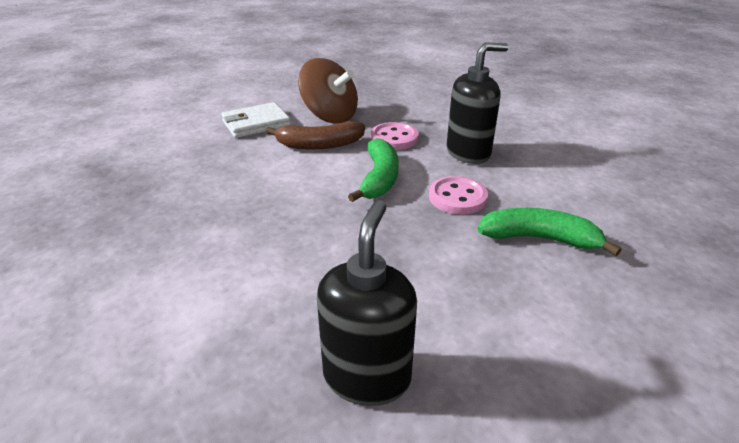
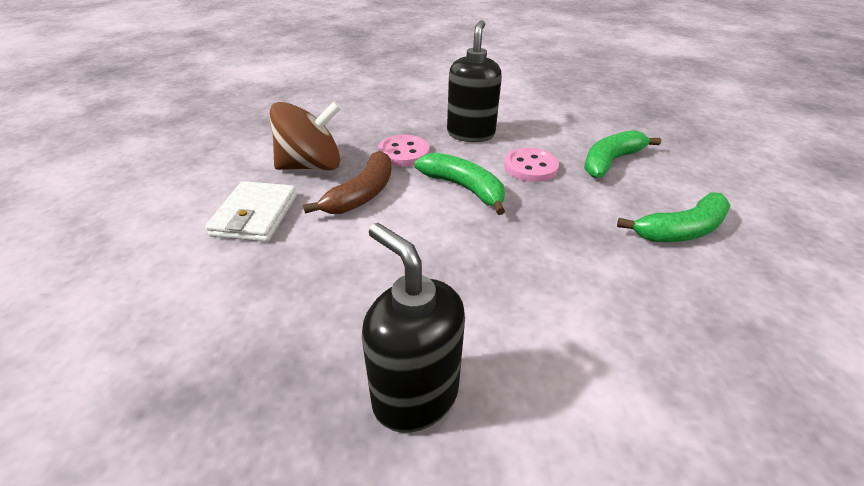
camera: 55 degrees left, 5 degrees up
(367, 376) = (733, 305): black soap dispenser -> black soap dispenser (415, 395)
(464, 315) = (680, 230): none -> green banana

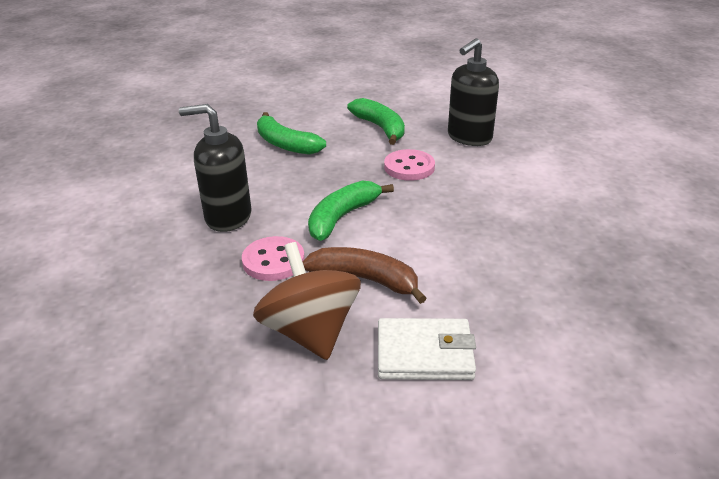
camera: 95 degrees left, 5 degrees down
(415, 395) = (578, 225): black soap dispenser -> black soap dispenser (469, 138)
(530, 167) = (298, 182): pink button -> pink button (409, 167)

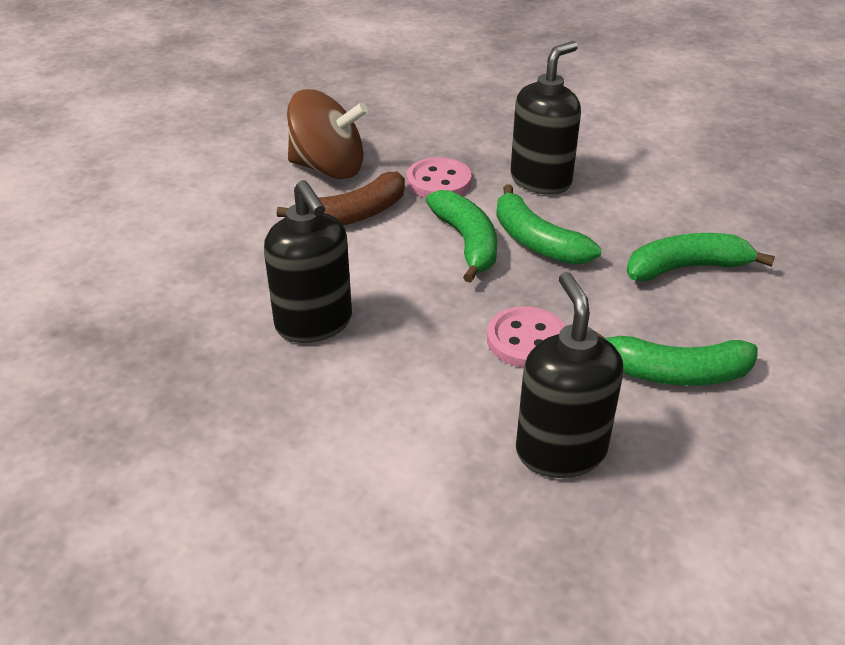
camera: 125 degrees right, 5 degrees up
(310, 194) = (536, 241): none -> green banana
(424, 354) = (237, 204): white wallet -> none
(494, 236) = (314, 323): none -> black soap dispenser

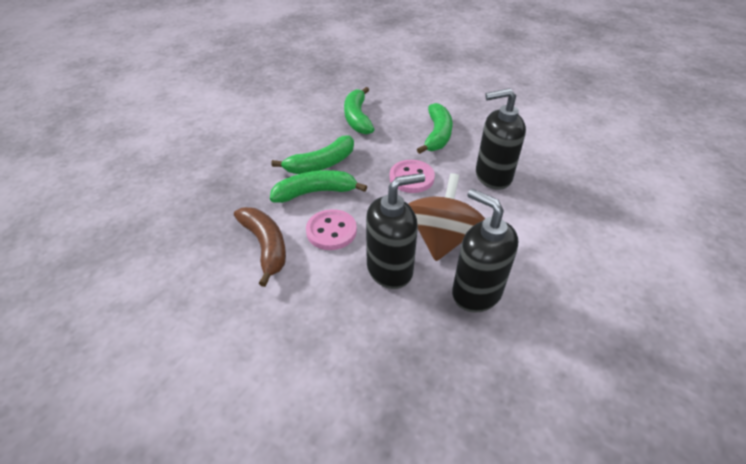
camera: 85 degrees left, 5 degrees up
(328, 168) = (191, 260): brown spinning top -> brown spinning top (442, 238)
(438, 181) = (238, 200): pink button -> pink button (331, 231)
(541, 180) = (256, 154): black soap dispenser -> black soap dispenser (476, 292)

